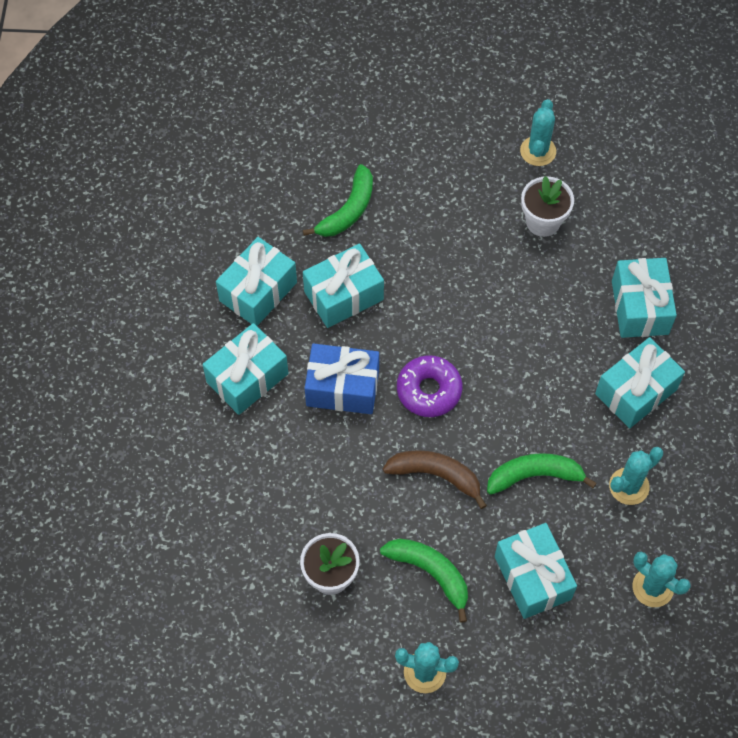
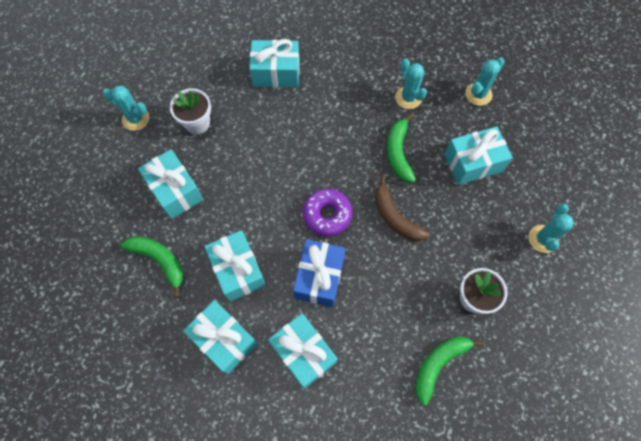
camera: 85 degrees left, 5 degrees up
(430, 573) = (470, 228): green banana -> green banana (438, 364)
(435, 475) = (395, 217): brown banana -> brown banana turned 60 degrees counterclockwise
(636, 392) = (340, 84): turquoise gift -> turquoise gift (175, 190)

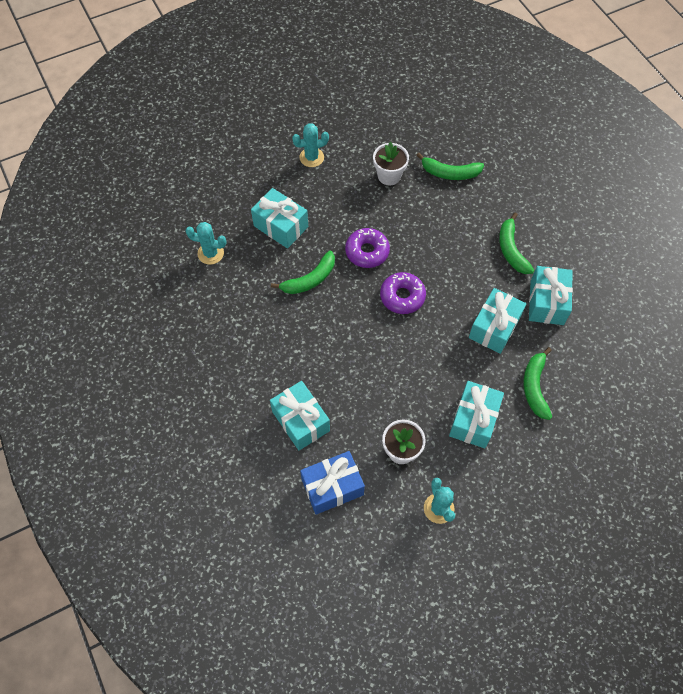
camera: 125 degrees left, 5 degrees down
(303, 353) = (511, 250): turquoise gift -> green banana
(319, 277) = (453, 272): blue gift -> blue gift (332, 487)
(395, 217) = (367, 252): brown banana -> purple donut
(408, 98) = (251, 301): turquoise cactus -> none

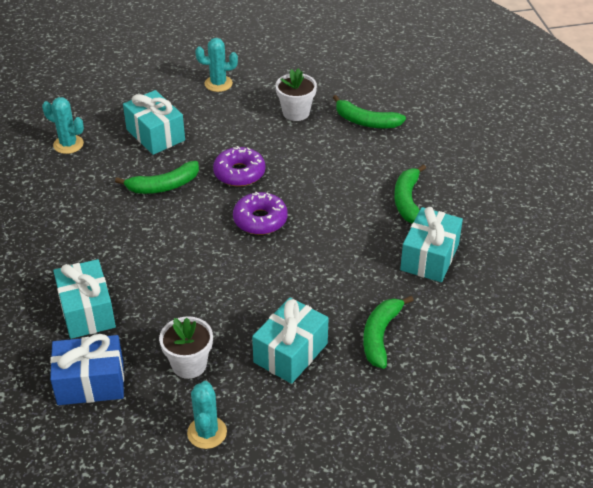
camera: 15 degrees right, 20 degrees down
(494, 327) = (355, 269): turquoise gift -> none

